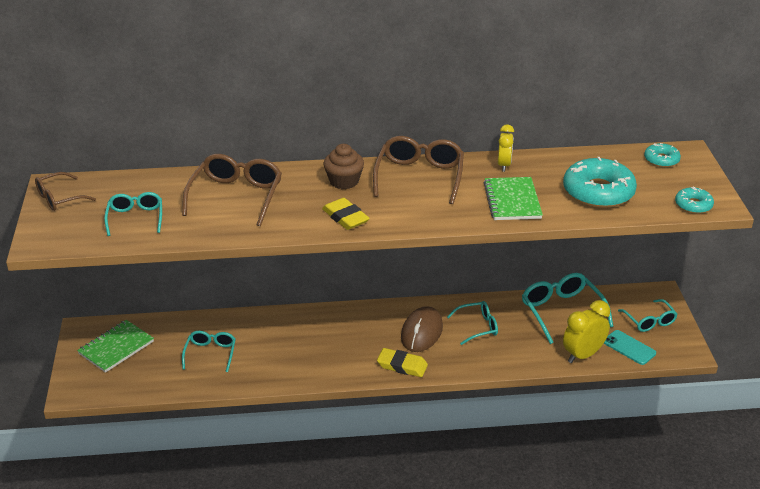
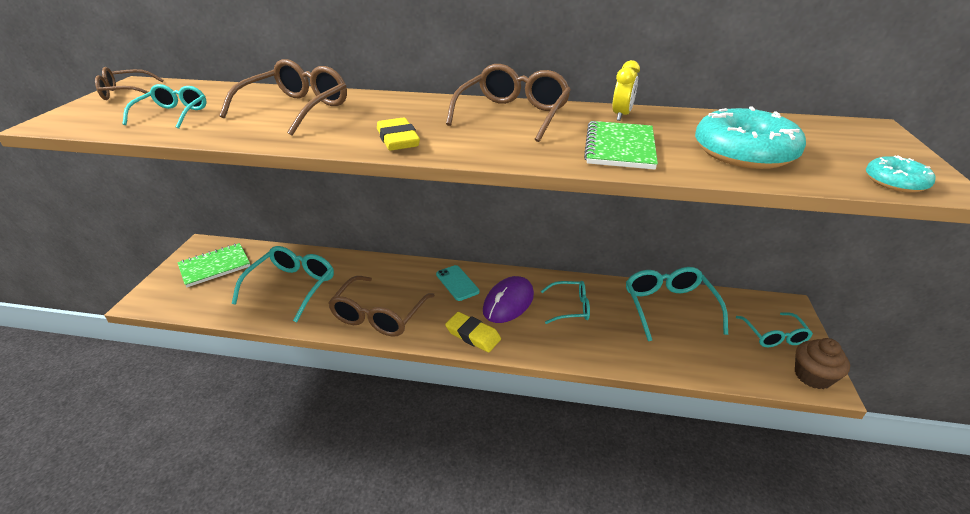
camera: 15 degrees right, 0 degrees up
(210, 354) = (292, 287): turquoise glasses -> turquoise glasses, size x1.62
(310, 364) = (379, 315): none -> brown glasses
(344, 181) = (423, 109): brown cupcake -> brown cupcake (812, 376)
(421, 332) = (508, 302): brown mouse -> purple mouse
(583, 355) = (686, 362): yellow clock -> none
(629, 347) = (745, 364): turquoise phone -> turquoise phone (457, 283)
(661, 160) = (836, 131): turquoise donut -> none

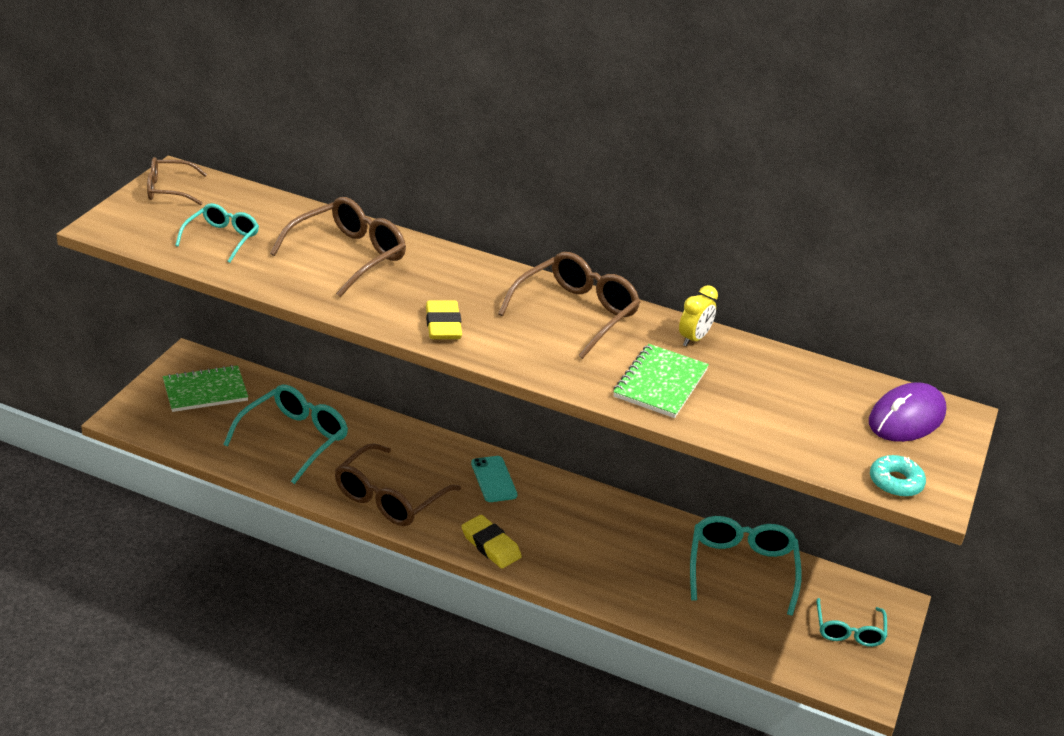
camera: 10 degrees right, 0 degrees up
(508, 302) = (547, 518): purple mouse -> purple mouse (906, 418)
(570, 307) = (619, 541): turquoise glasses -> none
(743, 152) = (782, 416): turquoise donut -> none
(812, 376) = (860, 681): brown cupcake -> none

